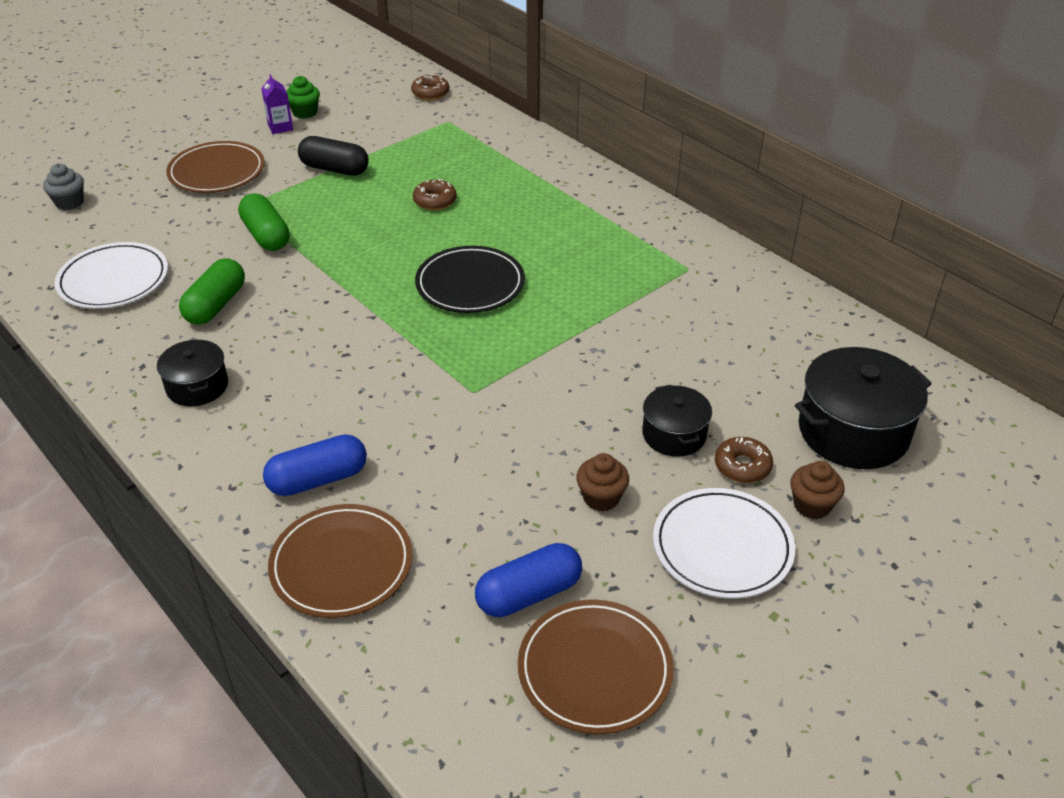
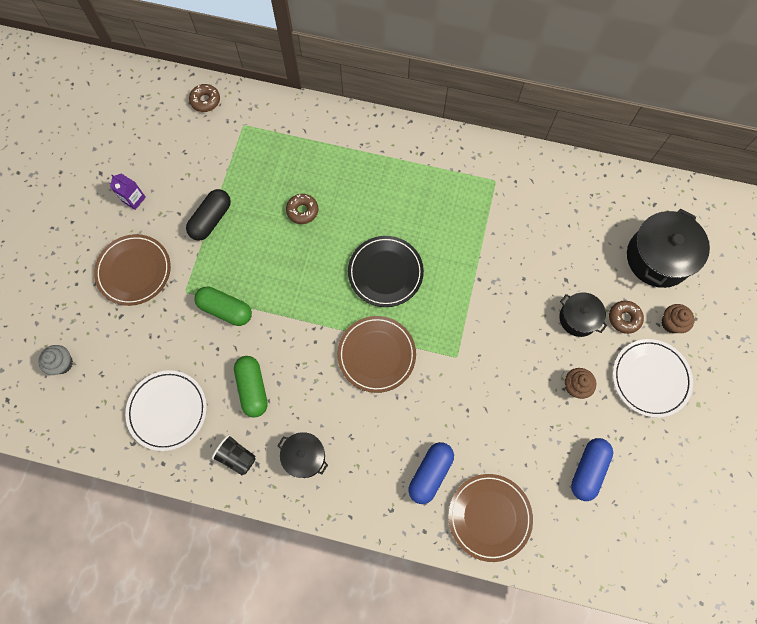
camera: 35 degrees left, 30 degrees up
(130, 349) = (237, 457): none -> black cup
(305, 112) = (136, 173): green cupcake -> none
(335, 169) = (211, 219): black capsule -> black capsule turned 45 degrees counterclockwise
(595, 669) = (647, 491): brown plate -> brown plate (376, 355)

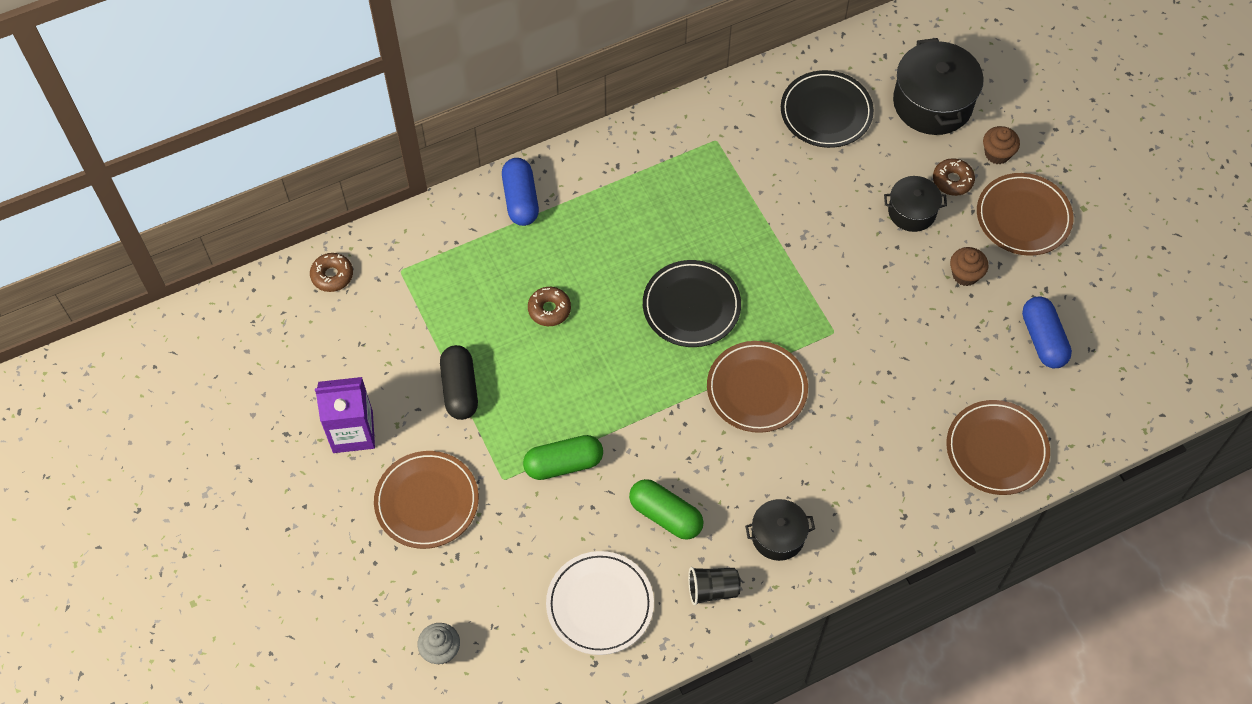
camera: 40 degrees left, 10 degrees down
(134, 199) = (353, 432): purple carton -> purple carton, size x1.75
(430, 473) = (909, 455): blue capsule -> blue capsule (521, 199)
(581, 213) = (826, 112): none -> black plate
(650, 378) = (1023, 217): white plate -> brown plate

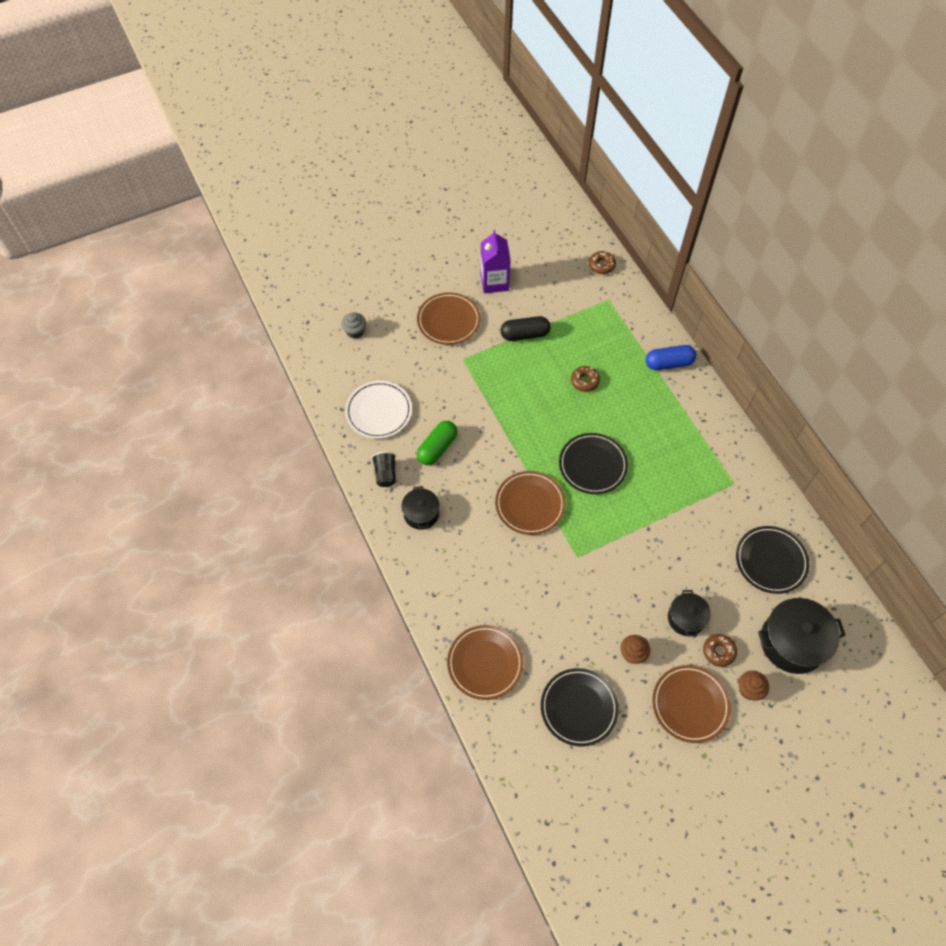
camera: 90 degrees right, 0 degrees up
(563, 464) = (473, 391): green capsule -> none
(1043, 339) = (579, 708): blue capsule -> black plate

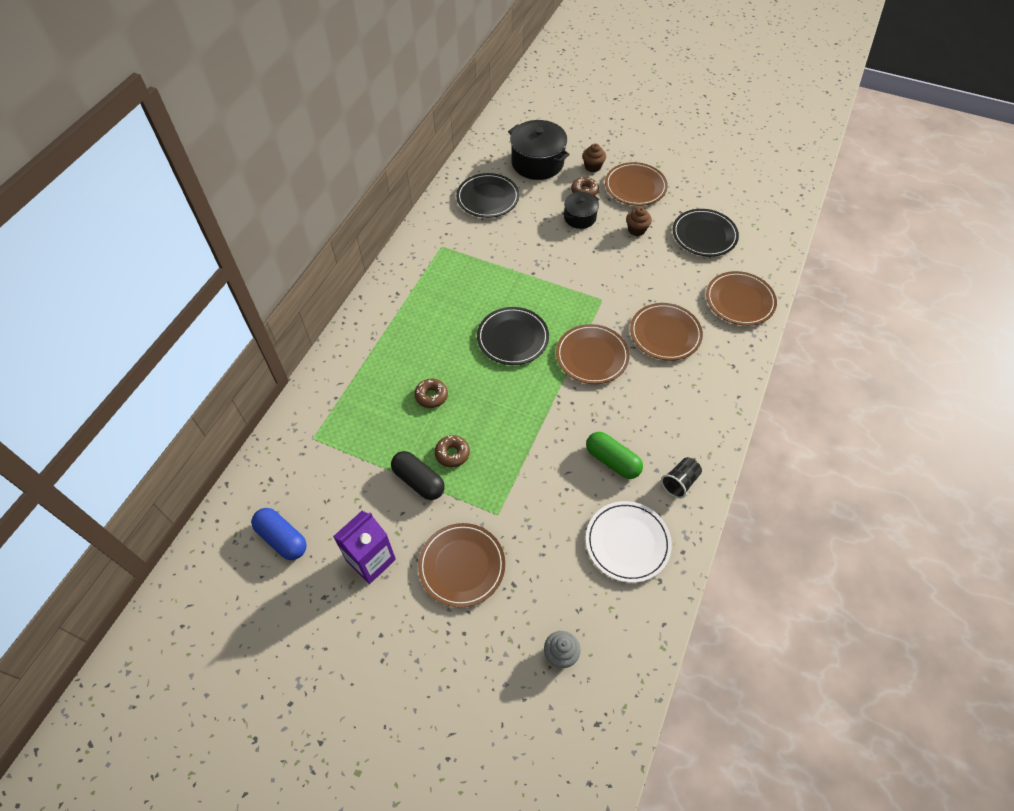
camera: 130 degrees left, 5 degrees down
(421, 513) = (683, 425): black pot -> none
(437, 448) = (612, 461): green capsule -> green capsule turned 45 degrees clockwise
(504, 573) = (665, 334): none -> brown plate
(601, 265) = (268, 473): brown donut -> brown donut (452, 454)
(669, 363) = (355, 347): blue capsule -> blue capsule (282, 538)

